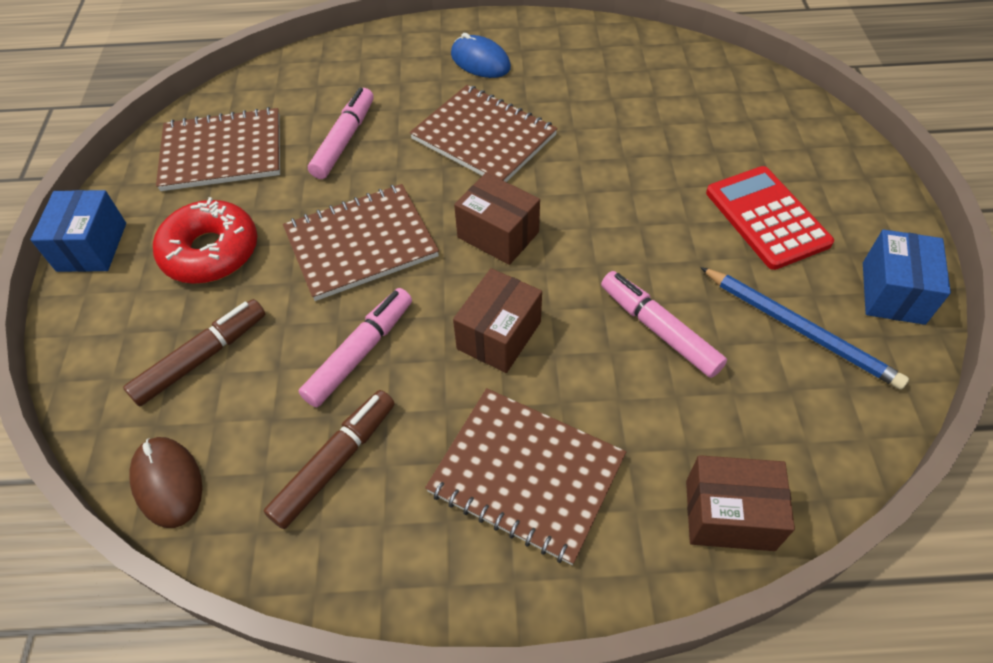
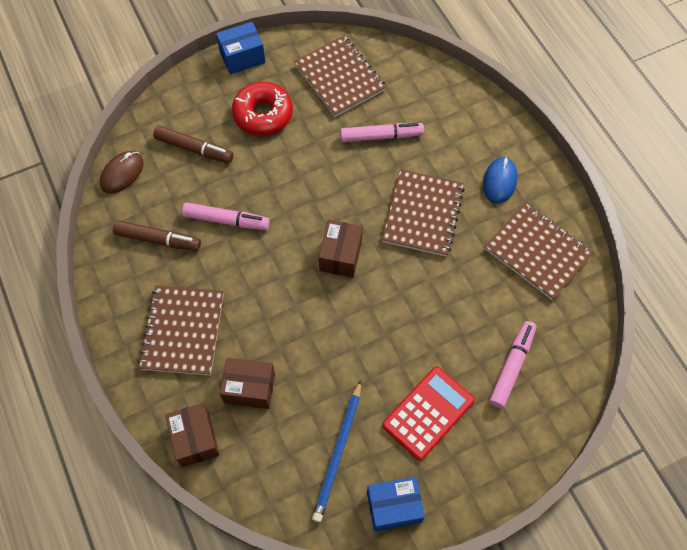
camera: 65 degrees right, 10 degrees up
(361, 244) = (301, 185): brown notebook -> brown notebook (537, 252)
(499, 335) = (265, 285): brown box -> brown box (249, 388)
(659, 330) = (304, 370): pink marker -> pink marker (512, 366)

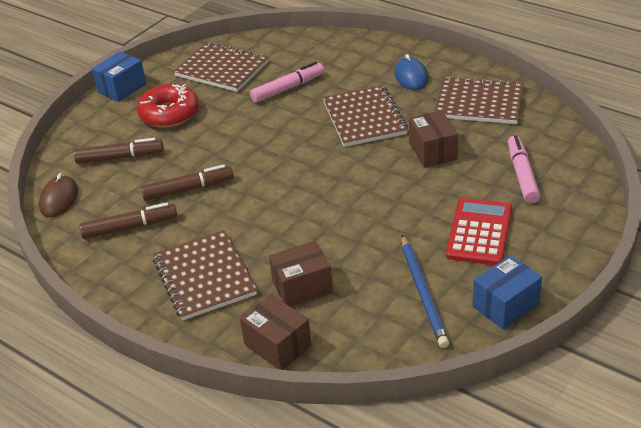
camera: 25 degrees left, 25 degrees down
(226, 220) = (188, 189): pink marker -> brown marker
(340, 255) = (314, 169): brown box -> brown box (433, 151)

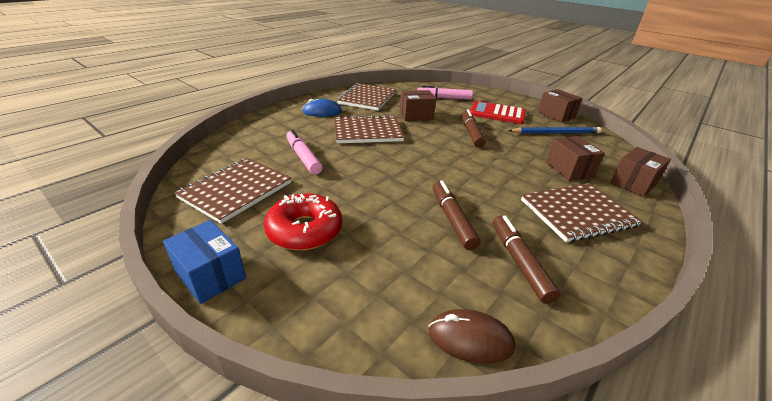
camera: 90 degrees left, 5 degrees down
(120, 157) = (383, 273): brown marker -> brown marker (471, 133)
(505, 305) = (556, 115): blue box -> brown box

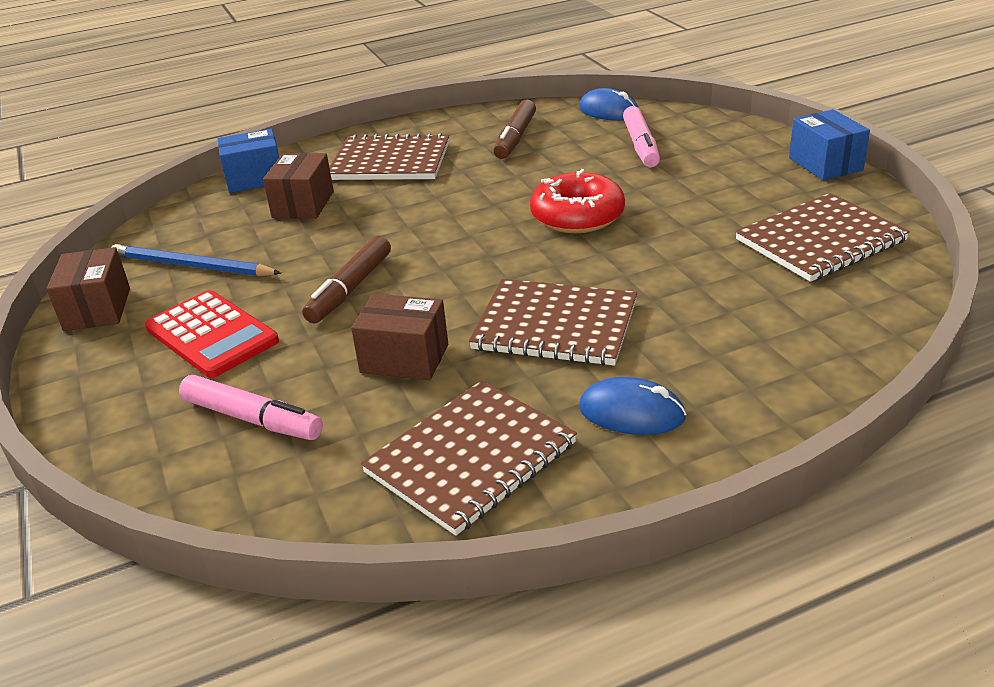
camera: 150 degrees left, 0 degrees up
(303, 157) = (708, 282): pink marker -> pink marker (641, 146)
(304, 230) = (724, 185): red donut -> red donut (577, 216)
(452, 219) = (542, 174): brown marker -> none
(470, 339) = (608, 111): brown mouse -> blue mouse
(633, 183) = (255, 179): brown box -> blue box

